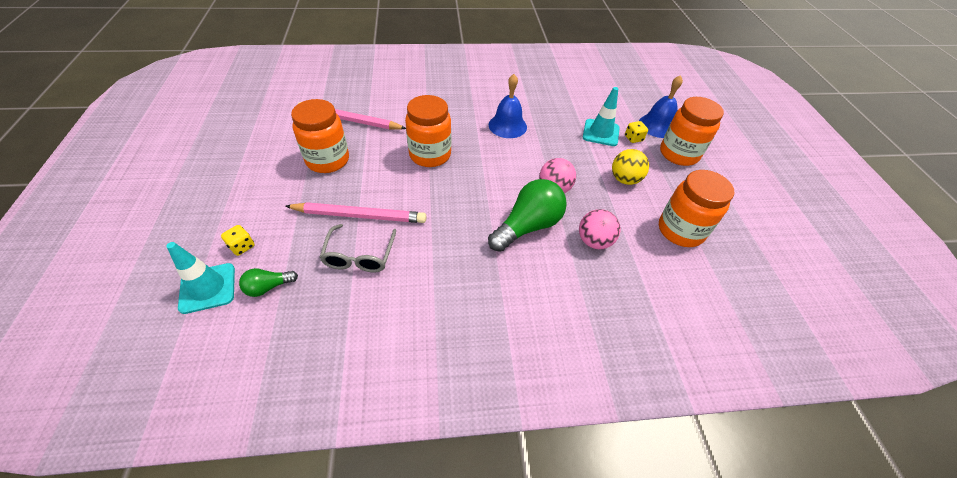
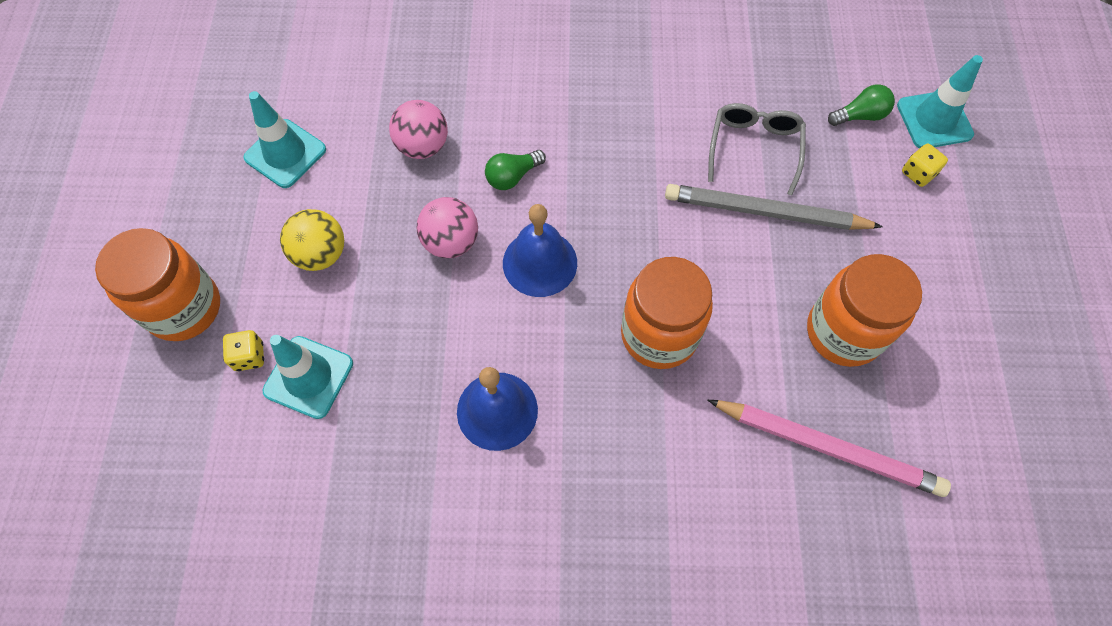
camera: 170 degrees left, 15 degrees up
(360, 216) = (765, 211): pink pencil -> grey pencil
(528, 226) = (512, 176): green light bulb -> green light bulb, size x0.50
(657, 125) = (176, 392): blue bell -> blue bell (540, 263)
(680, 230) = (285, 154): orange jar -> turquoise traffic cone

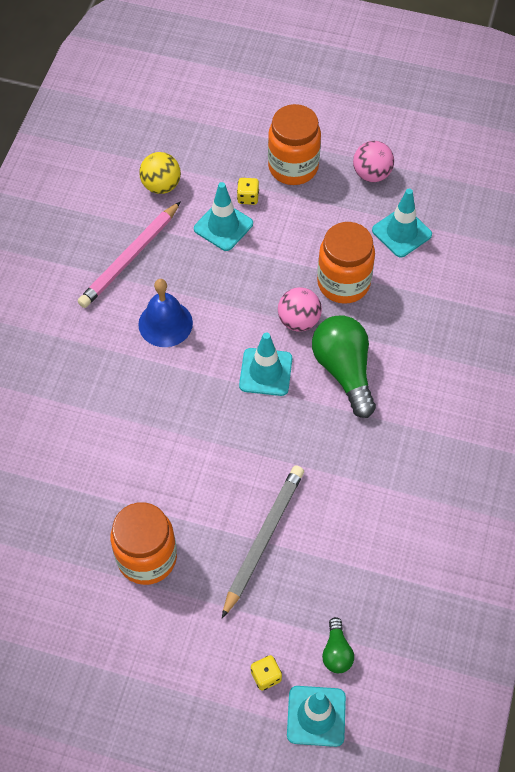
camera: 105 degrees right, 5 degrees down
(321, 254) = (311, 243): yellow ball -> yellow ball (161, 185)
(422, 146) = (387, 317): pink ball -> pink ball (371, 174)
(512, 176) = (344, 370): green light bulb -> green light bulb, size x2.01
(540, 263) = (265, 372): blue bell -> turquoise traffic cone
(659, 335) = (186, 433): orange jar -> orange jar (343, 283)
(754, 148) = (325, 552): grey glasses -> none
(828, 448) = (68, 514): pink pencil -> pink pencil (129, 258)

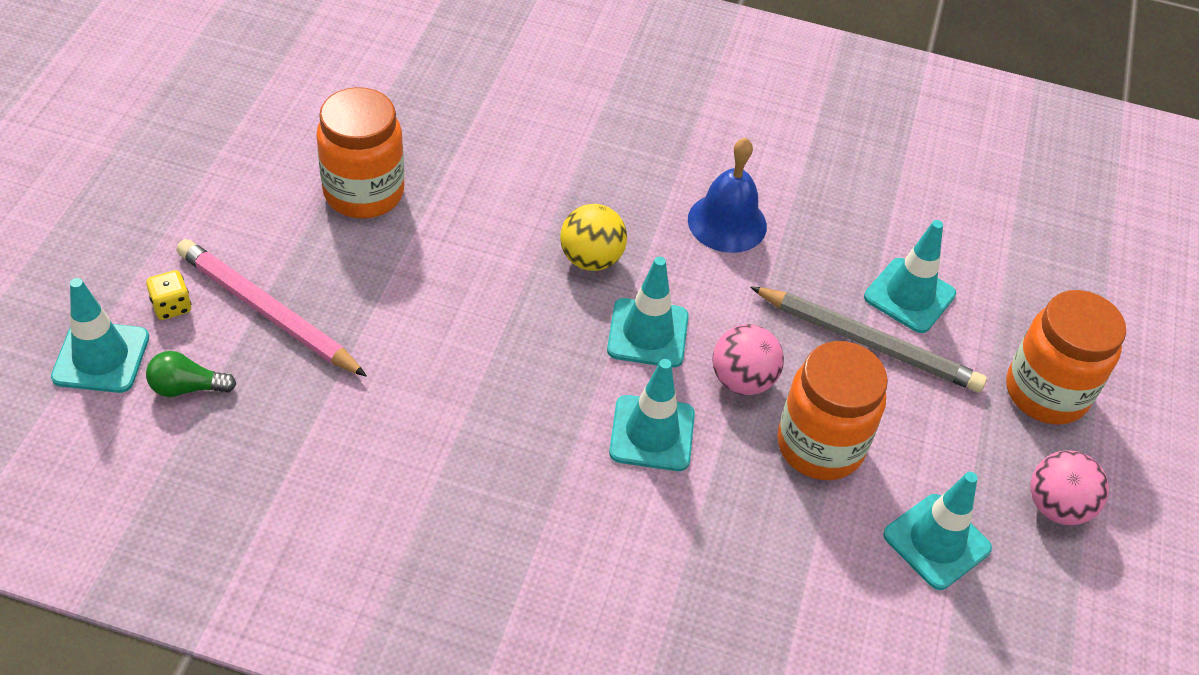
camera: 85 degrees right, 10 degrees down
(129, 258) = (836, 187): pink pencil -> pink pencil (267, 311)
(161, 185) = (973, 226): yellow ball -> yellow ball (591, 259)
(248, 197) = (971, 329): yellow dice -> none
(264, 539) = (374, 316): grey pencil -> grey pencil (869, 344)
(344, 370) = (652, 433): green light bulb -> turquoise traffic cone

